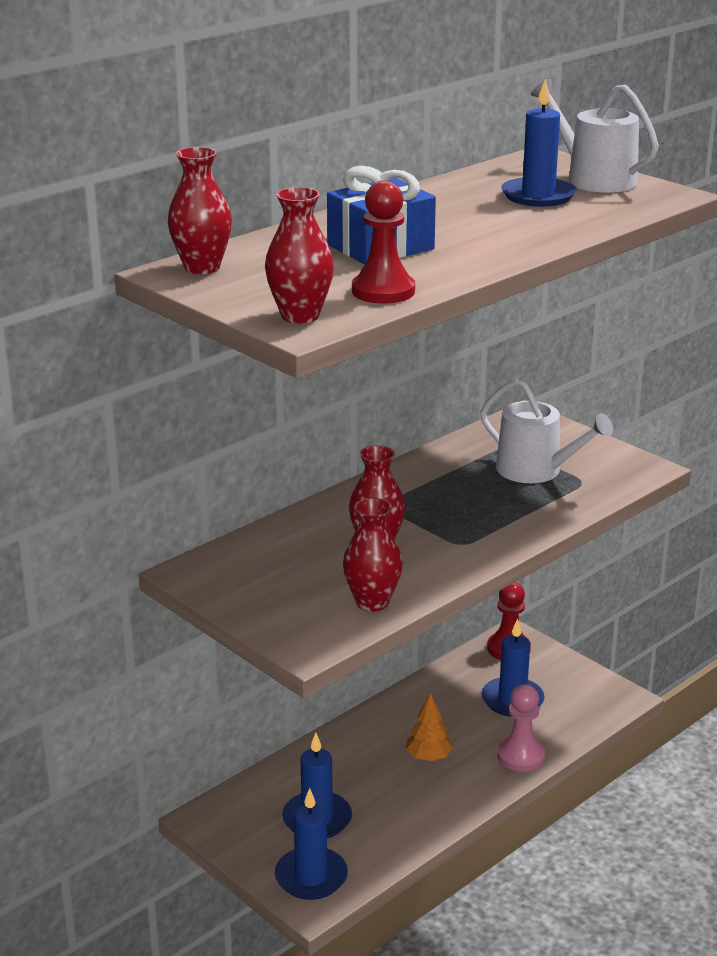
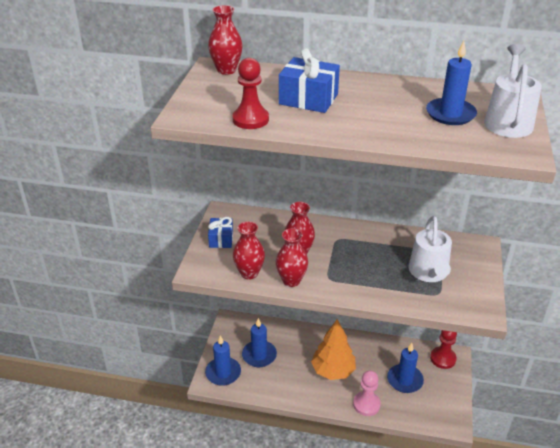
camera: 55 degrees right, 10 degrees up
(258, 598) = (221, 239): none -> blue gift
(300, 316) = (195, 111): red vase -> red vase (291, 280)
(428, 757) = (333, 371): orange tree -> orange tree, size x1.76

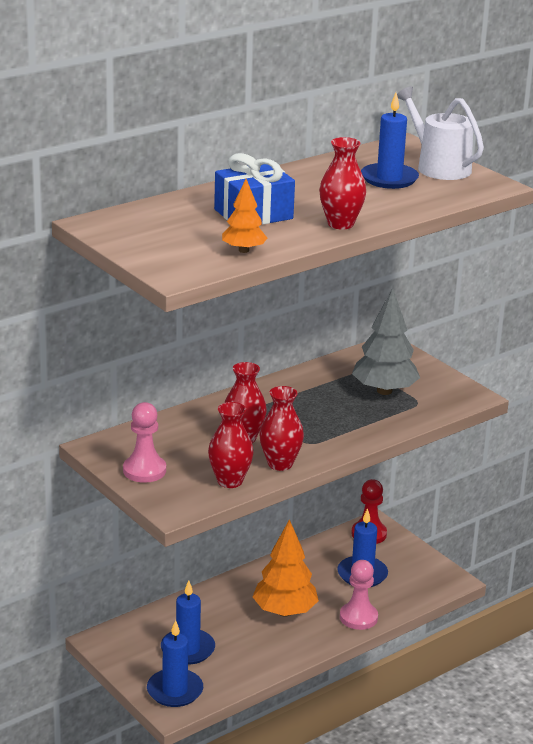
camera: 50 degrees left, 10 degrees down
(221, 239) = (144, 470): blue gift -> pink pawn
(226, 70) = (116, 221): red vase -> red vase (340, 224)
(250, 119) = (243, 250): red pawn -> orange tree
(429, 272) = (384, 391): white watering can -> grey tree

